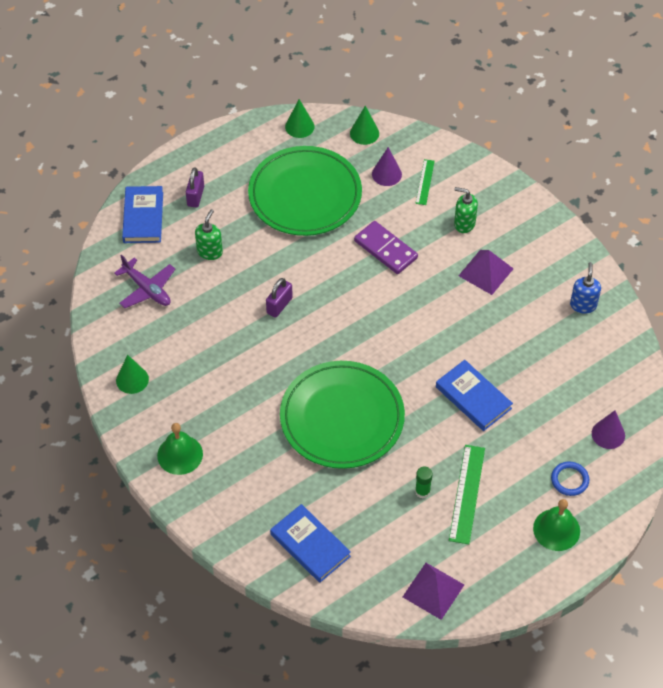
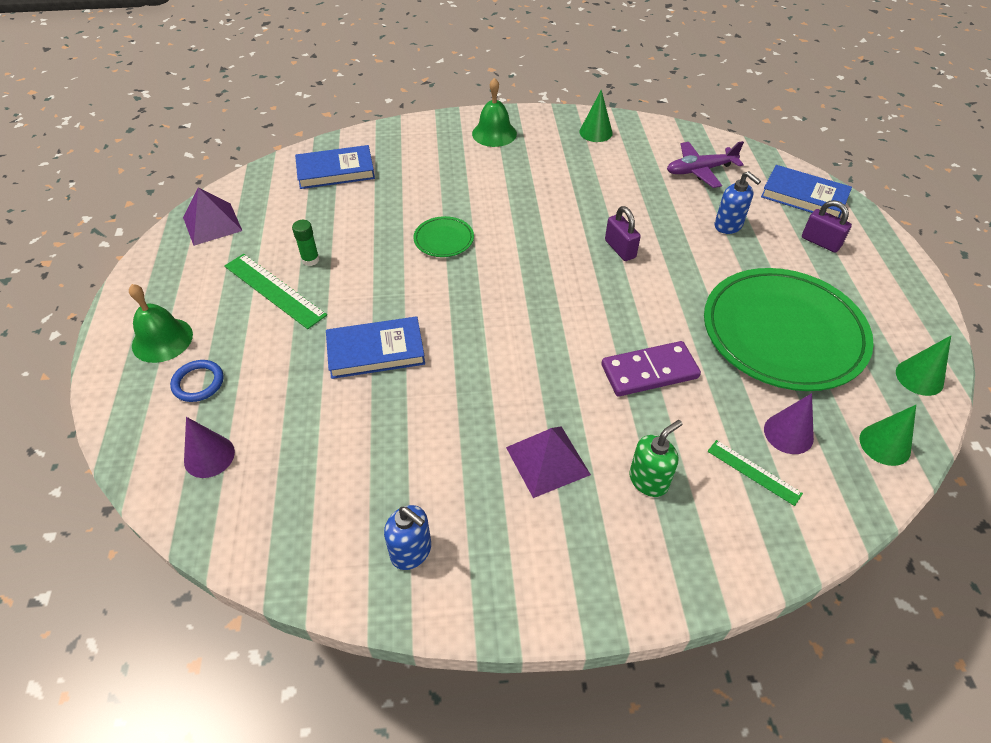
camera: 120 degrees right, 5 degrees down
(210, 251) = (728, 226): green soap dispenser -> blue soap dispenser
(342, 418) = (443, 239): green plate -> green plate, size x0.42

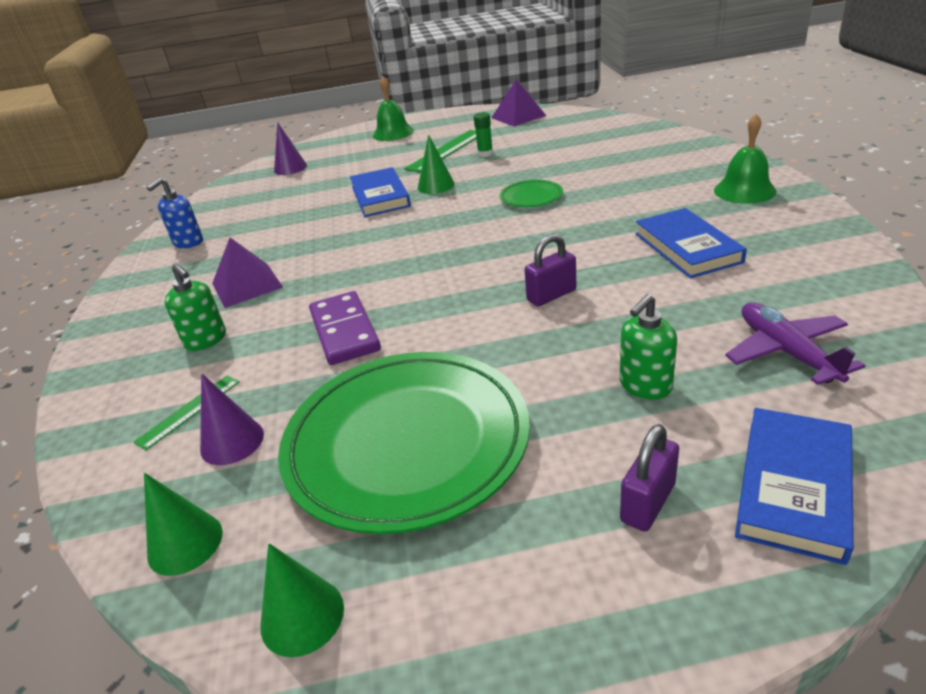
camera: 90 degrees right, 15 degrees down
(198, 383) = (353, 151): blue ring -> none
(335, 171) = (613, 137): blue book -> blue book (687, 247)
(596, 132) = (814, 253): green cone -> green cone (436, 186)
(728, 226) = (645, 386): blue soap dispenser -> green soap dispenser

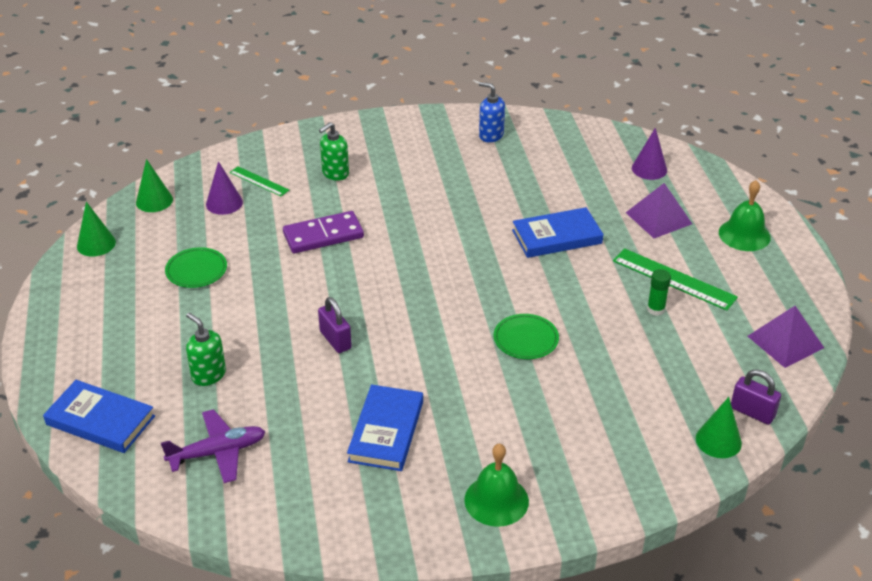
camera: 85 degrees right, 5 degrees up
(247, 285) = (406, 179): purple pyramid -> purple pyramid (658, 218)
(407, 442) = (196, 270): green plate -> green plate, size x0.42
(436, 186) = (573, 273): green cone -> green cone (718, 440)
(648, 503) = (113, 361): purple padlock -> purple padlock (752, 412)
(687, 247) = (386, 431): blue book -> blue book turned 60 degrees counterclockwise

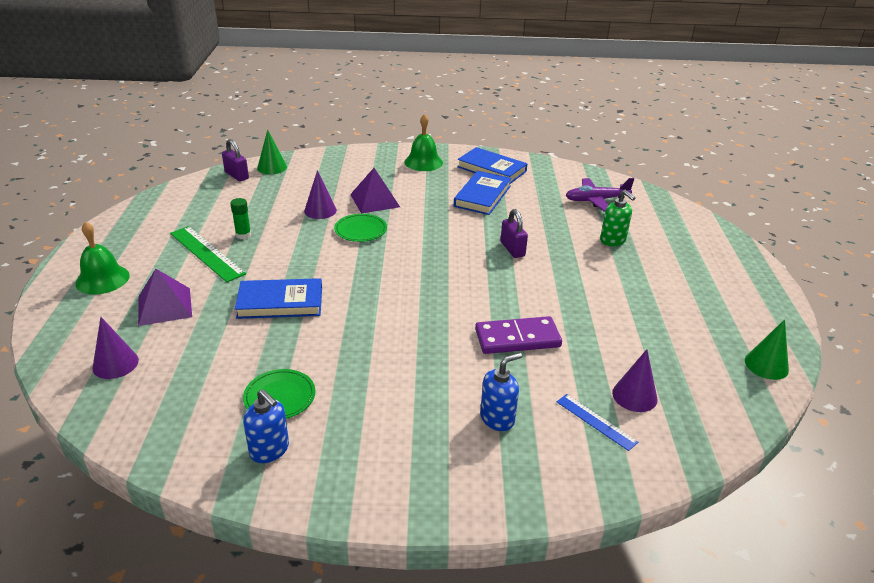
camera: 170 degrees left, 5 degrees down
(100, 420) = (686, 225): blue book -> blue book (491, 169)
(154, 201) = (723, 412): green cone -> none
(196, 270) = (645, 321): green plate -> green plate (280, 397)
(259, 181) = (596, 421): green ruler -> blue ruler
(335, 173) = (497, 418): green soap dispenser -> blue soap dispenser
(593, 364) = (320, 210): none -> purple cone
(785, 342) = (169, 204): purple pyramid -> purple pyramid (375, 200)

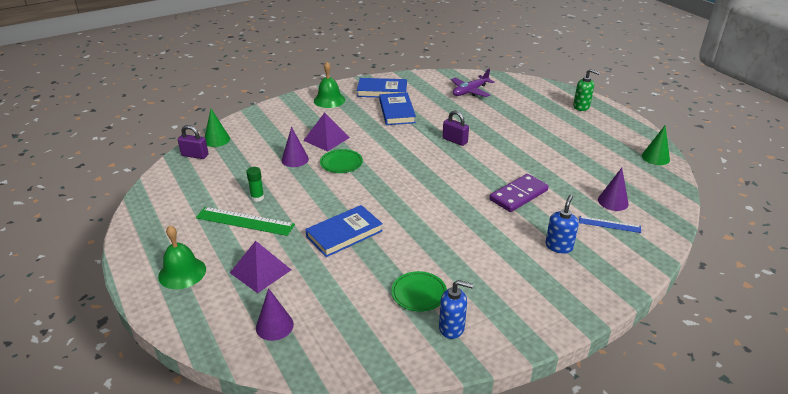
camera: 30 degrees left, 0 degrees up
(613, 240) = (507, 114): green soap dispenser -> green soap dispenser (581, 107)

